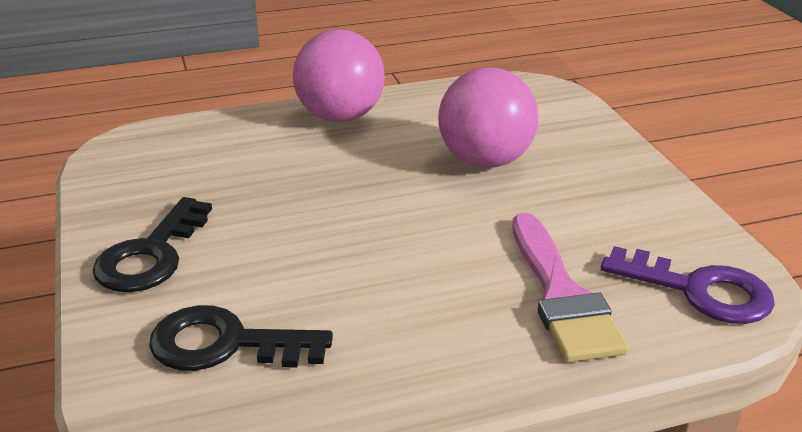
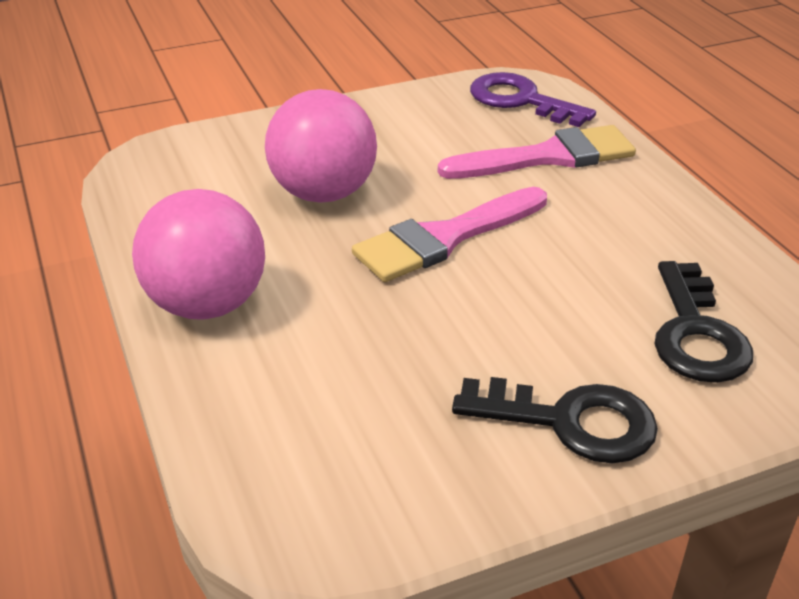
camera: 95 degrees left, 5 degrees up
(407, 216) = (444, 238): none -> pink brush
(700, 290) = (520, 100): purple key -> purple key turned 75 degrees counterclockwise

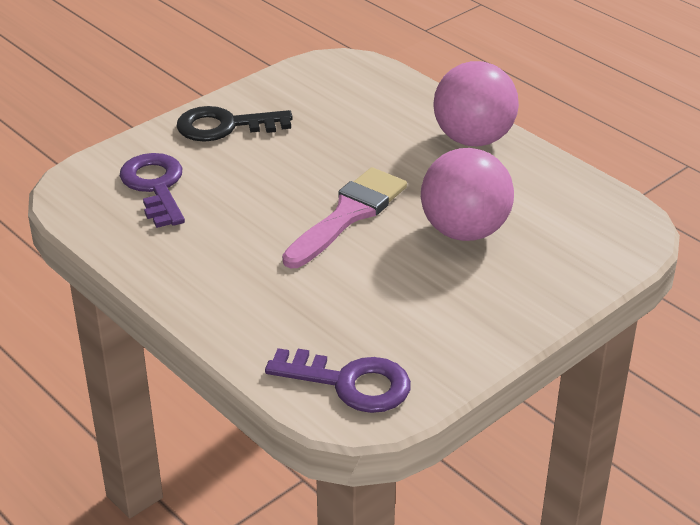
camera: 160 degrees right, 0 degrees up
(548, 157) = (296, 312): pink brush -> none
(696, 334) = (155, 186): black key -> purple key

